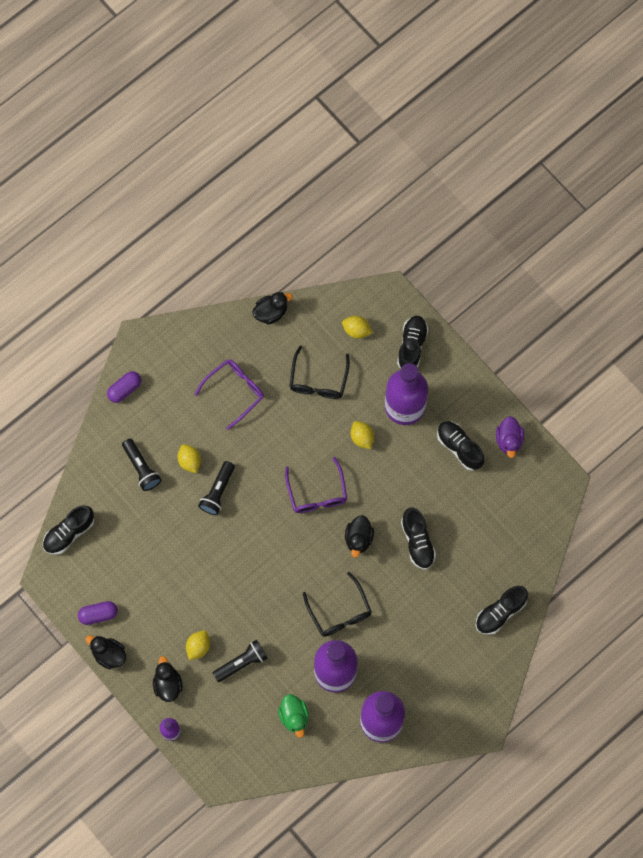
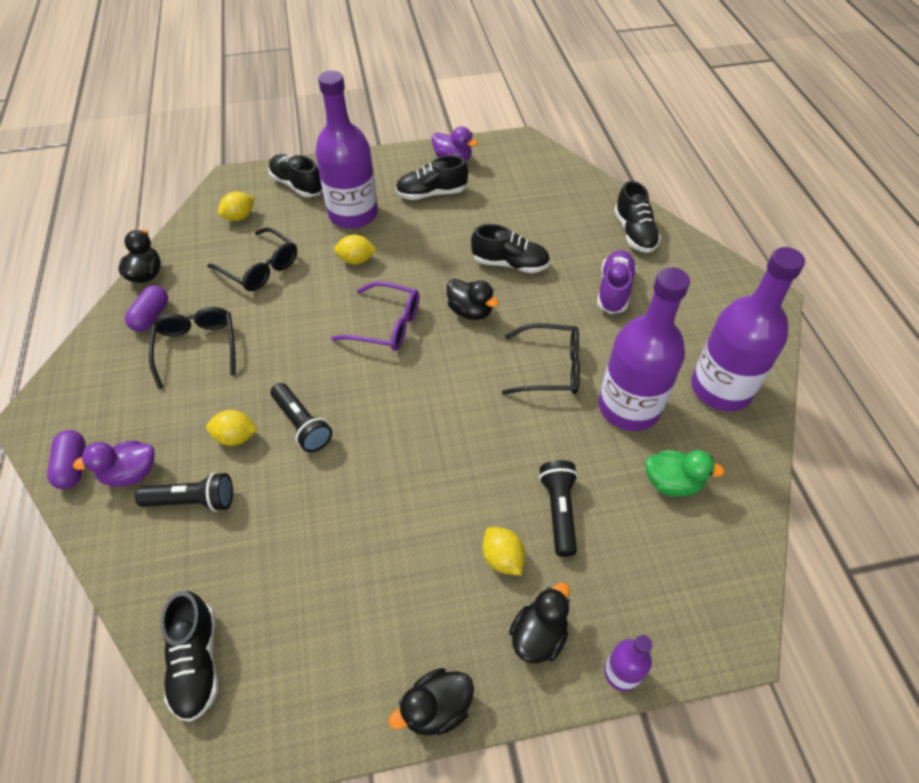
camera: 60 degrees left, 20 degrees down
(98, 614) = (359, 688): purple capsule -> purple capsule (151, 316)
(138, 423) = (131, 473): none -> purple duck
(168, 684) = (538, 635): black duck -> black duck turned 105 degrees clockwise
(235, 391) = (197, 347): purple glasses -> black glasses
(431, 622) = (614, 290): none -> purple shoe

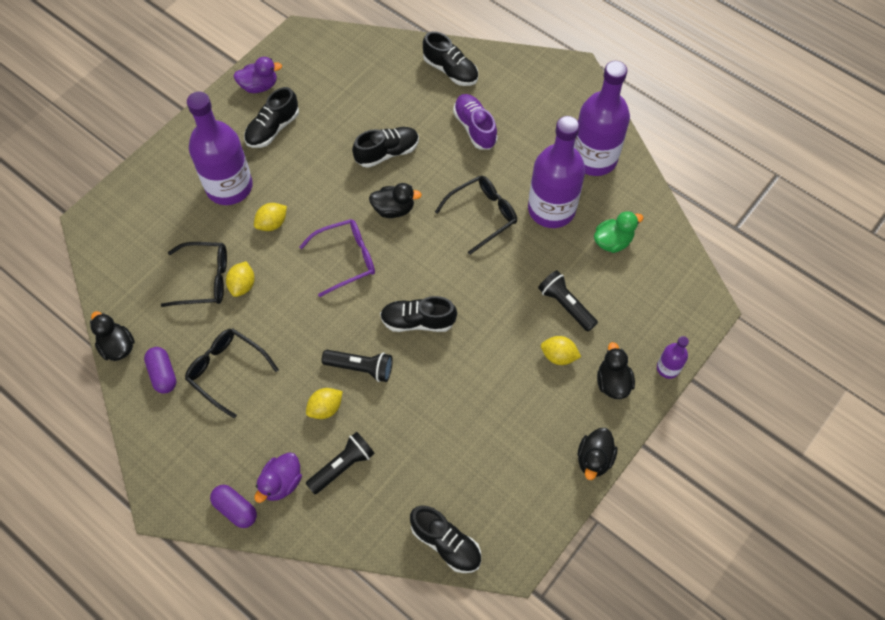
camera: 40 degrees left, 10 degrees up
(239, 217) = (138, 249): yellow lemon -> yellow lemon (242, 285)
(297, 185) = (155, 190): black shoe -> black shoe (418, 321)

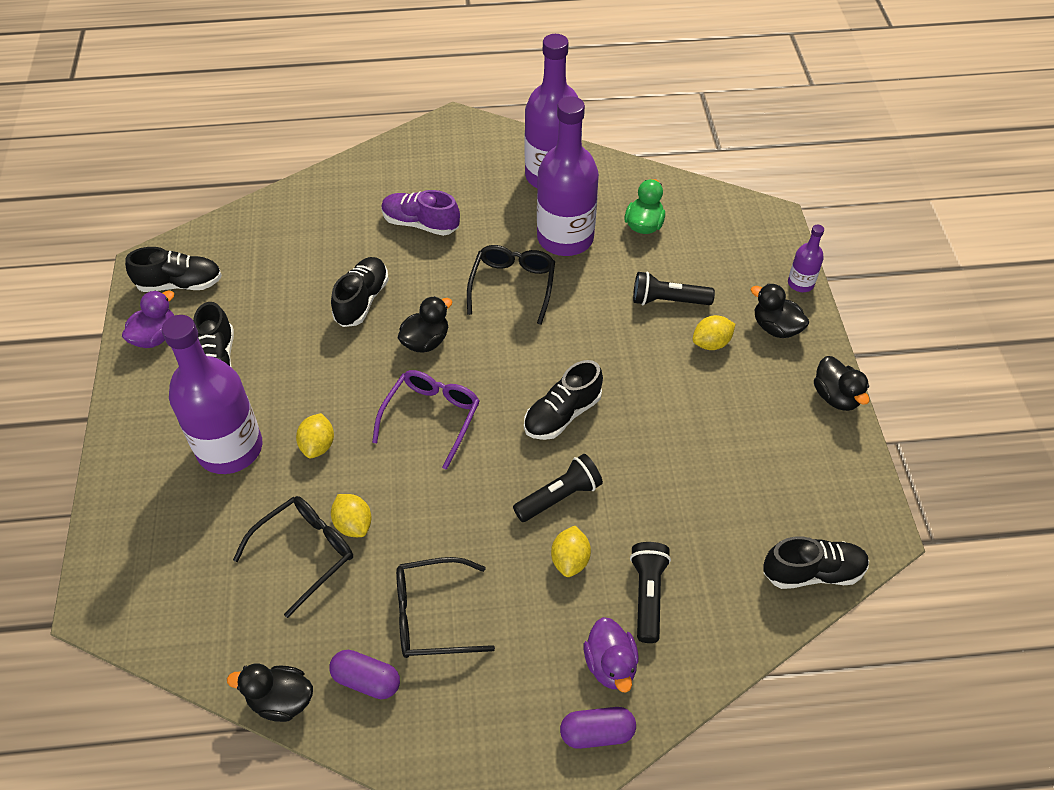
camera: 45 degrees left, 10 degrees down
(450, 70) = (342, 194): black shoe -> black shoe (180, 284)

